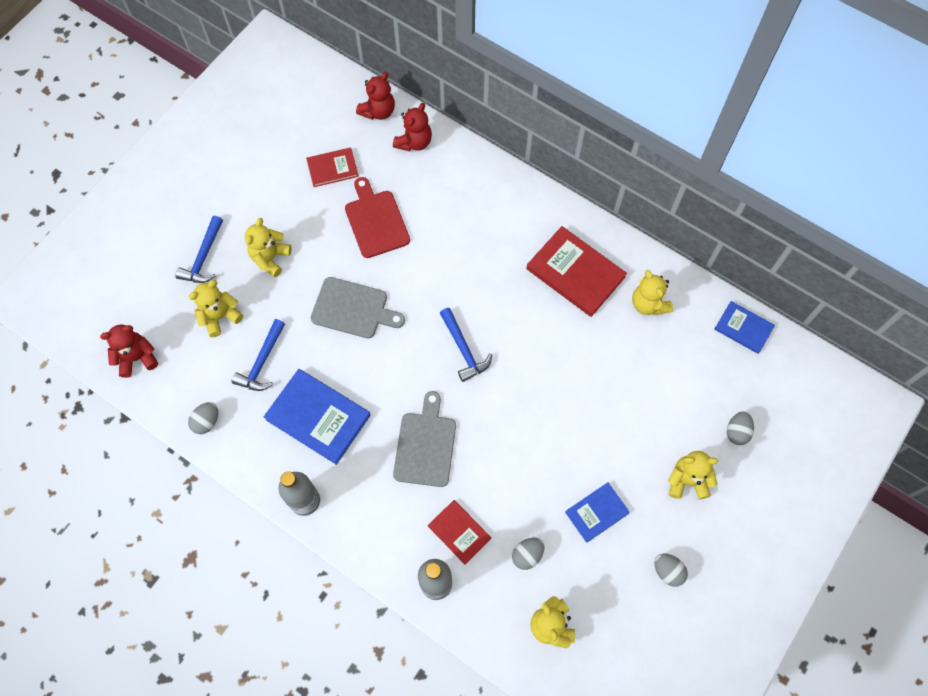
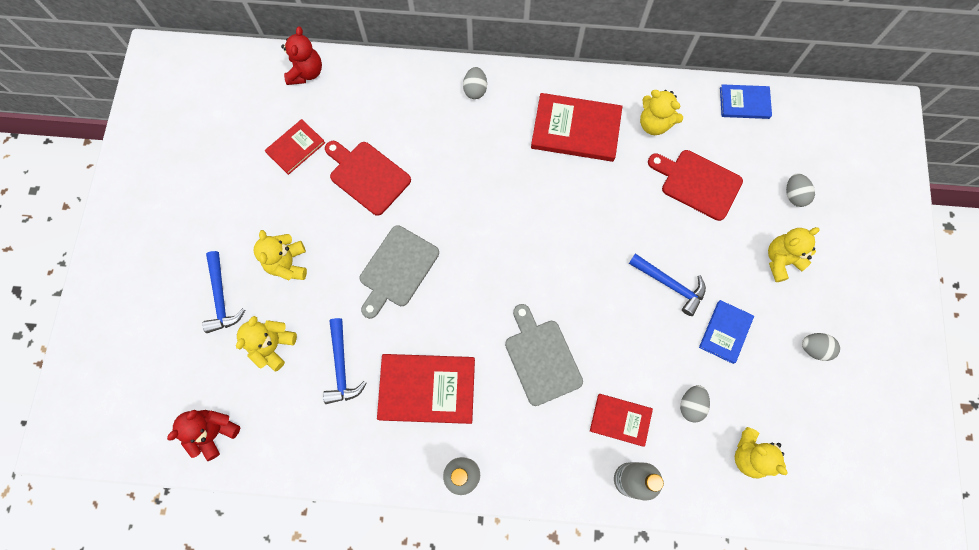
camera: 30 degrees left, 5 degrees up
(207, 422) = (323, 454): grey egg -> grey egg (475, 90)
(318, 417) = (427, 389): blue book -> red book
(353, 309) = (397, 269): grey cutting board -> grey cutting board turned 135 degrees clockwise
(414, 142) = (358, 84): red teddy bear -> none
(464, 349) = (521, 251): blue hammer -> blue hammer (670, 284)
(654, 374) = (697, 183): none -> red cutting board

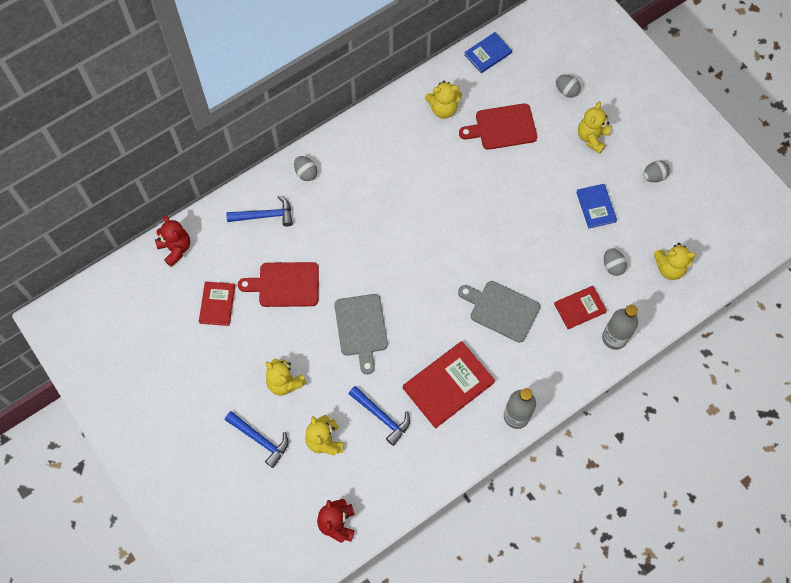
camera: 40 degrees left, 5 degrees down
(576, 129) = (396, 150): red book -> none
(670, 284) = (539, 204): blue hammer -> blue hammer (265, 215)

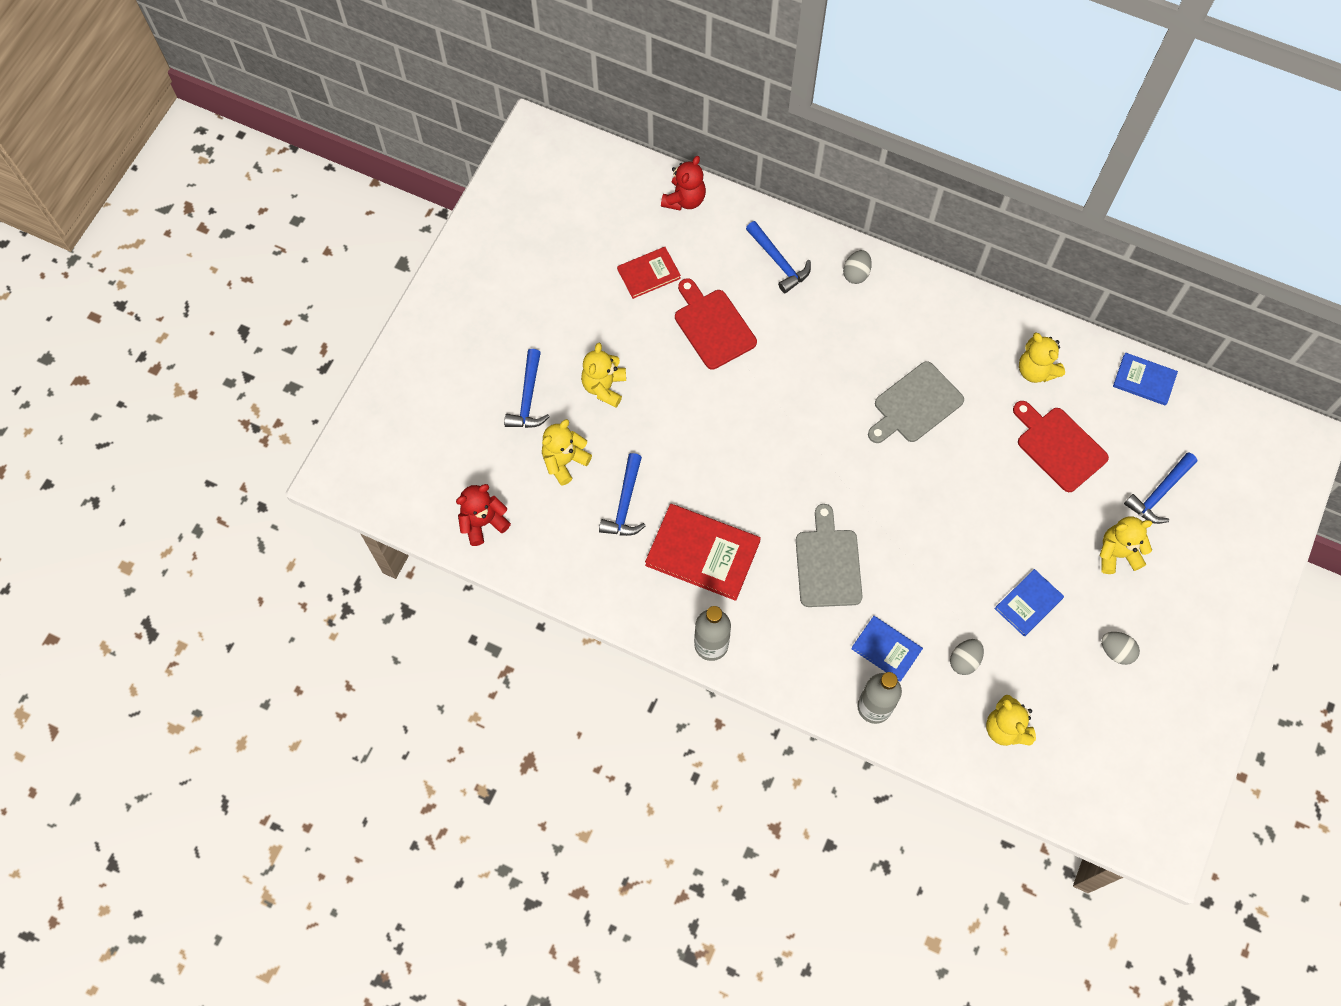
camera: 60 degrees right, 0 degrees up
(361, 328) = (712, 429): grey cutting board -> grey cutting board (915, 404)
(566, 91) = (1159, 493): grey egg -> blue hammer
(579, 308) = (886, 649): red book -> blue book

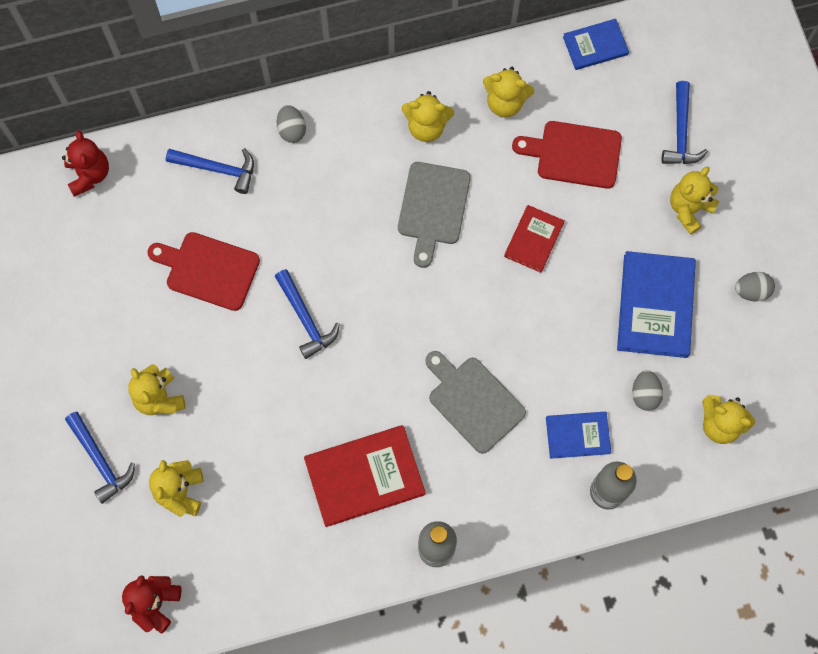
camera: 40 degrees left, 5 degrees up
(625, 503) = (263, 486): blue hammer -> blue hammer (305, 319)
(648, 274) = (113, 266): red book -> red book (533, 239)
(960, 344) = (426, 127): none -> yellow teddy bear
(1028, 603) = (655, 306): blue book -> blue book, size x1.71

